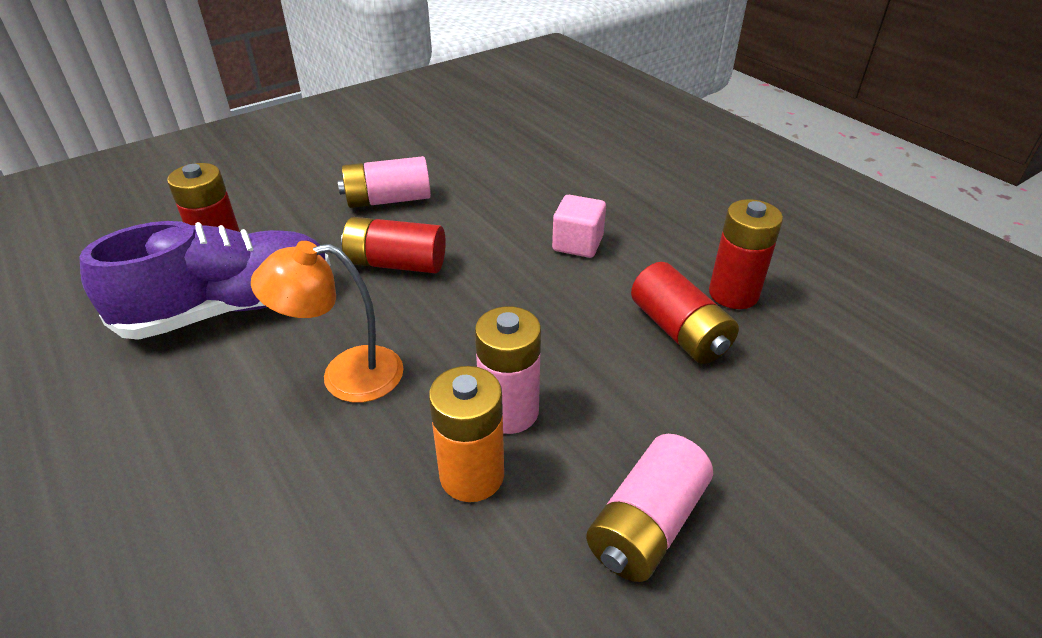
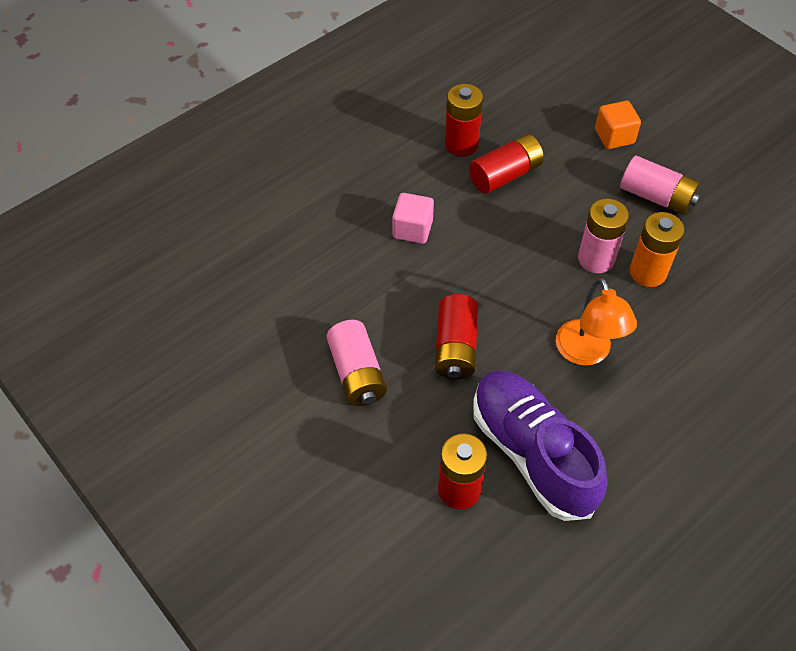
camera: 95 degrees left, 15 degrees up
(798, 484) = (614, 136): none -> orange cube

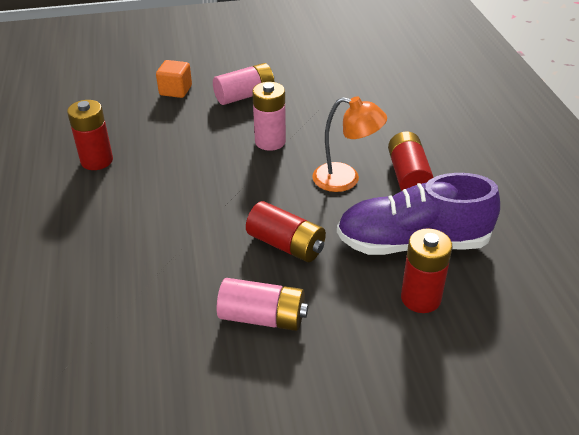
camera: 60 degrees left, 15 degrees down
(412, 229) = (149, 221): pink cube -> none
(505, 175) = (151, 151): red battery -> red battery (408, 175)
(647, 272) = (302, 125): orange battery -> none

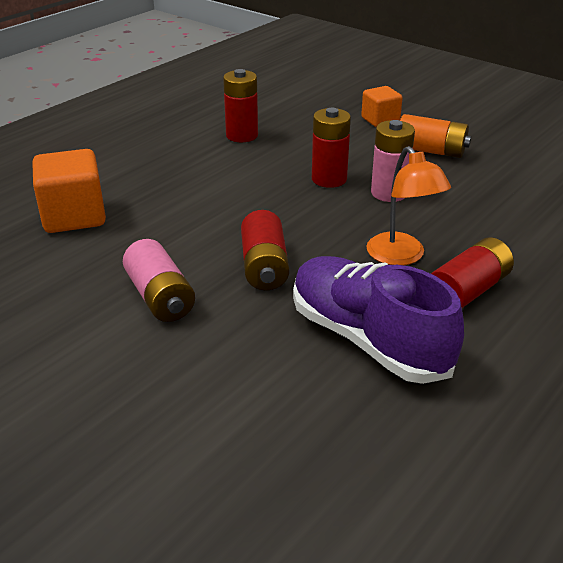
camera: 50 degrees right, 5 degrees down
(85, 315) = (74, 216): none -> orange cube
(245, 95) = (431, 151): pink battery -> orange battery
(420, 298) = (293, 380): red battery -> red battery (329, 179)

